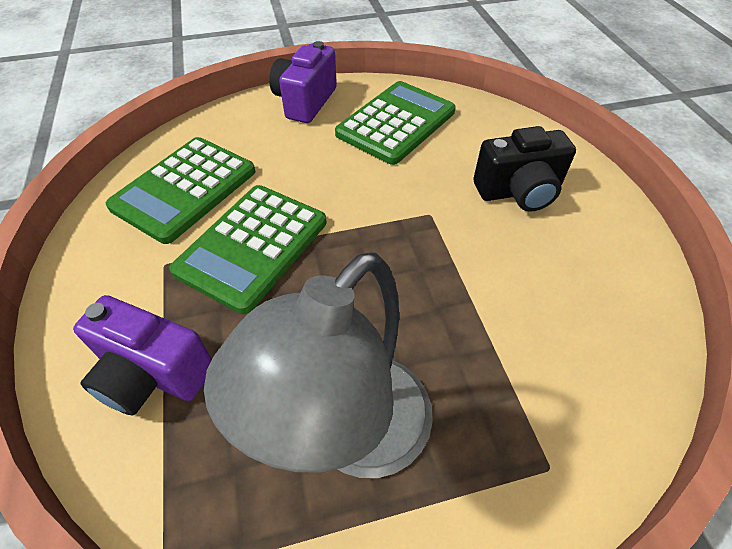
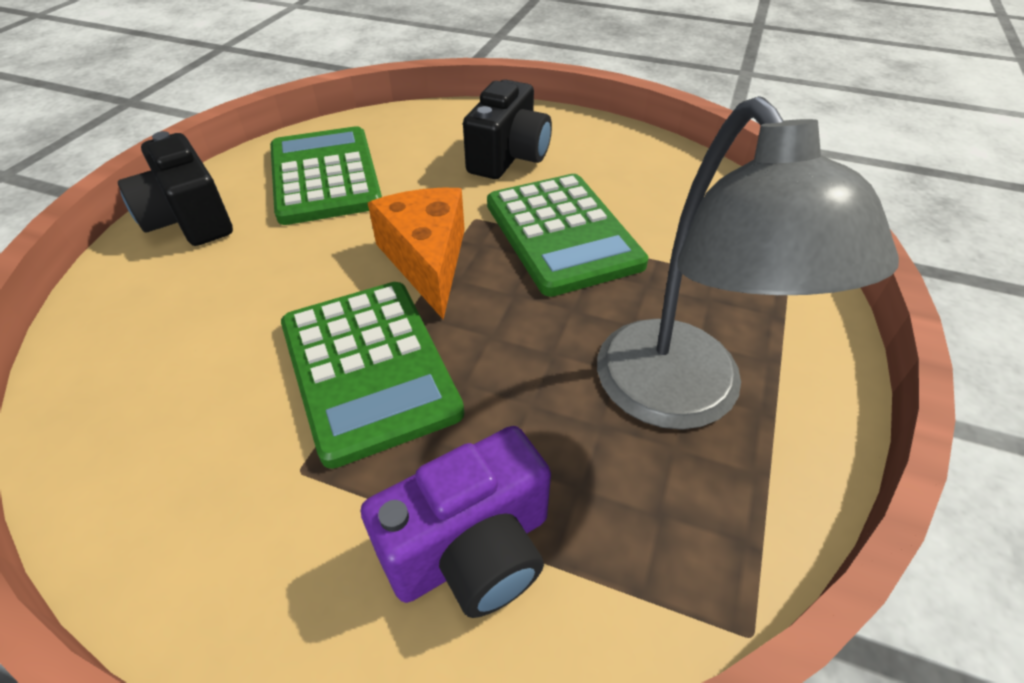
camera: 55 degrees left, 5 degrees down
(184, 189) = (186, 395): green calculator -> green calculator (562, 234)
(305, 102) = (189, 220): purple camera -> black camera
(365, 216) = (427, 260): none -> orange cheese

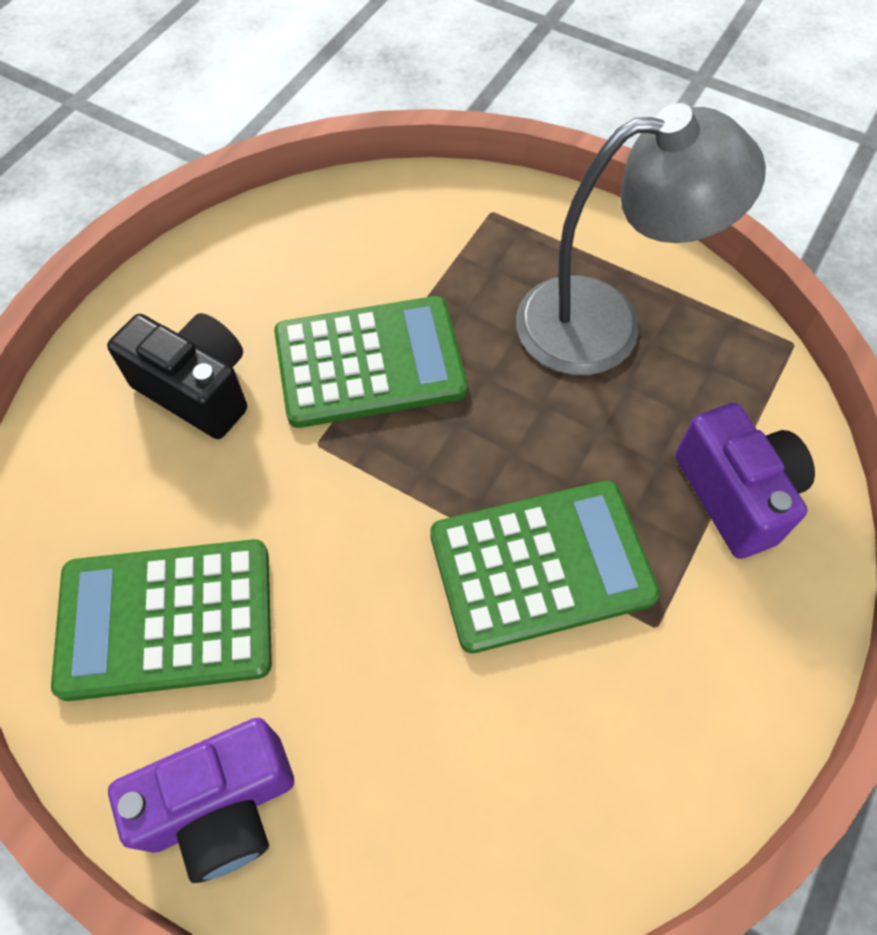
camera: 80 degrees left, 15 degrees up
(189, 220) = (222, 806): black camera -> purple camera
(427, 260) = (384, 500): orange cheese -> none

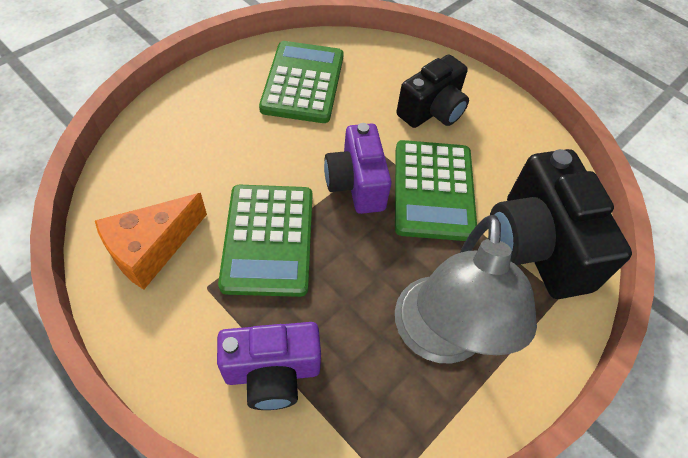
camera: 100 degrees right, 5 degrees down
(222, 806) = (209, 88): purple camera -> purple camera (356, 184)
(427, 237) = (536, 246): none -> black camera
(628, 744) = (151, 248): none -> orange cheese

